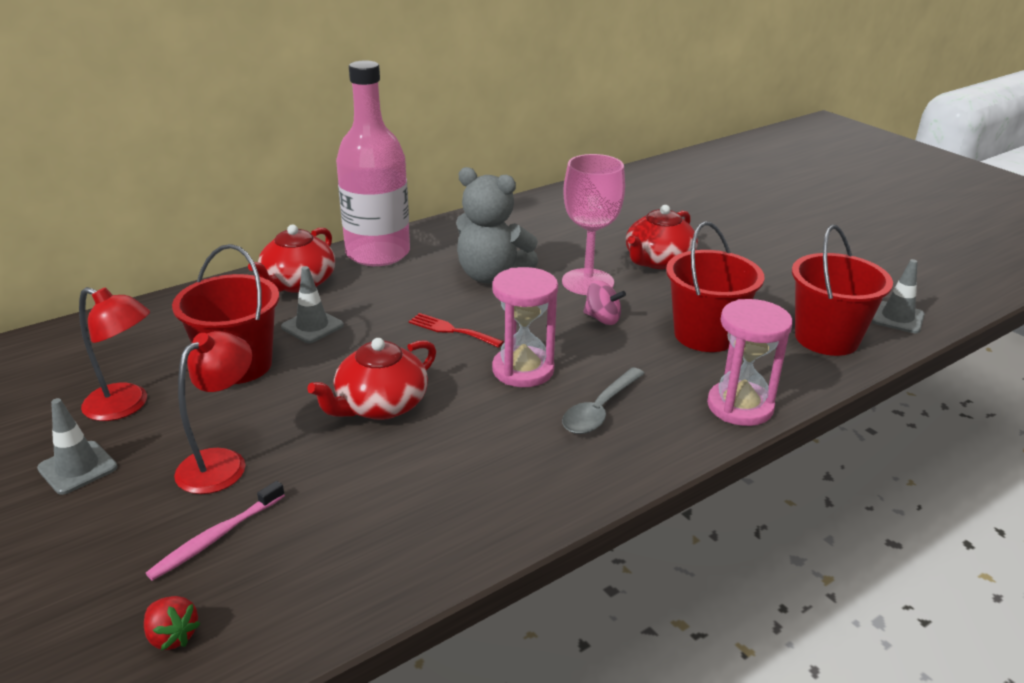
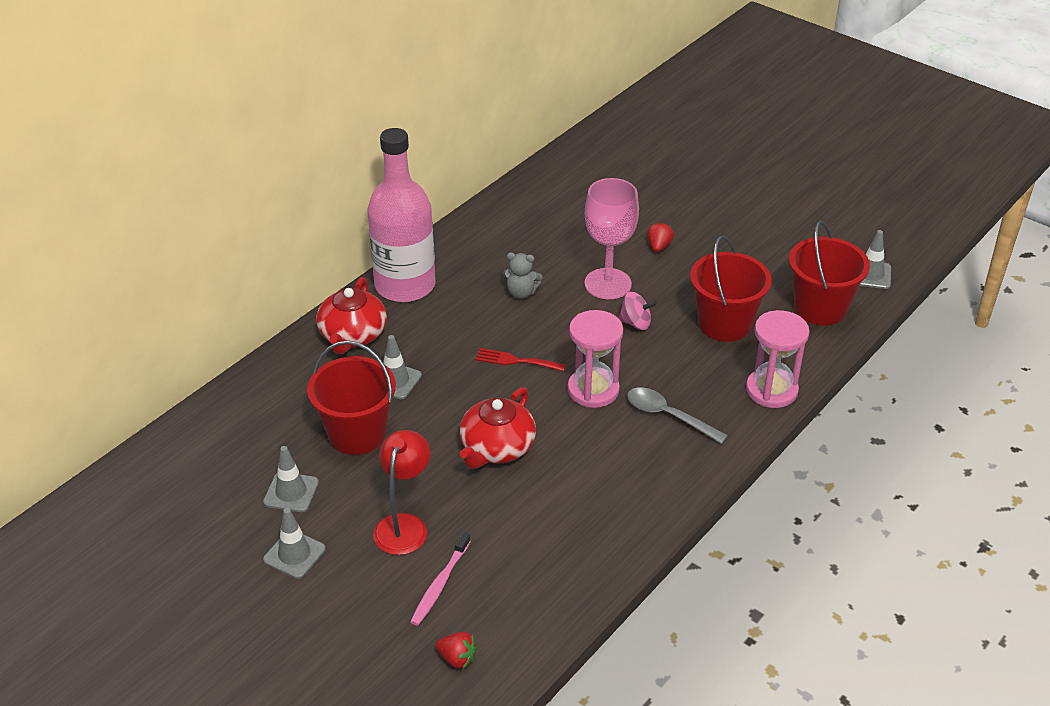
camera: 15 degrees left, 10 degrees up
(126, 406) = (291, 492): red lamp -> grey traffic cone
(492, 276) = (521, 292): grey teddy bear -> grey teddy bear, size x0.51
(600, 410) = (668, 416): grey spoon -> grey spoon turned 105 degrees clockwise
(658, 261) = (659, 246): red teapot -> red strawberry

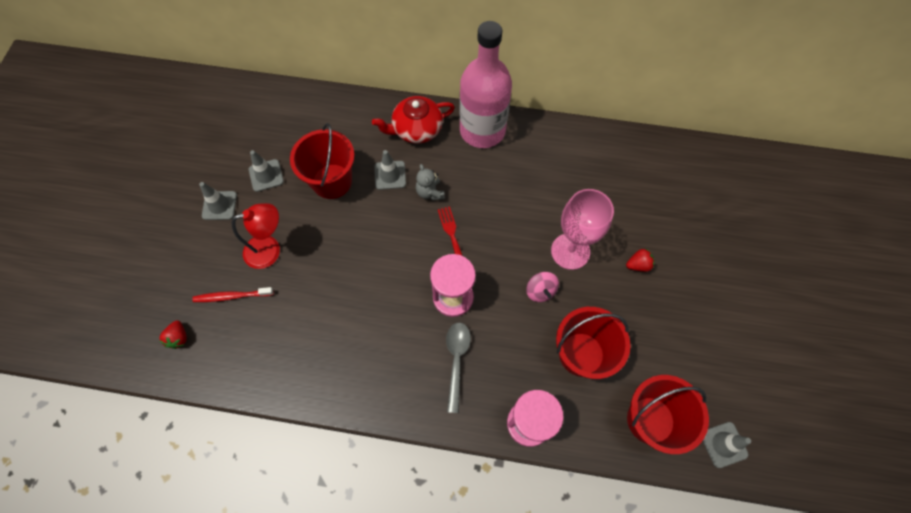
camera: 60 degrees right, 25 degrees up
(440, 584) = (232, 296): pink toothbrush -> red toothbrush
(496, 448) = (363, 266): red teapot -> none
(521, 292) = (522, 201): grey teddy bear -> grey teddy bear (430, 192)

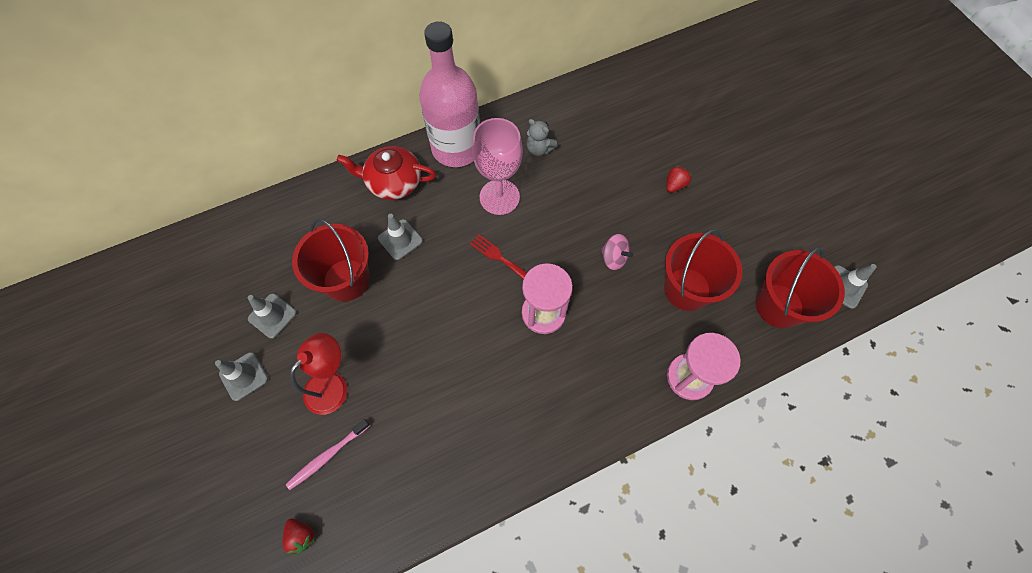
camera: 35 degrees left, 0 degrees up
(232, 296) = (327, 456): red toothbrush -> pink toothbrush
(416, 129) = (393, 182): red teapot -> red teapot turned 60 degrees clockwise
(430, 192) = (450, 232): grey teddy bear -> grey teddy bear (539, 149)
(456, 360) = (589, 366): grey spoon -> none
(570, 251) = (612, 208): pink goblet -> pink goblet (499, 197)

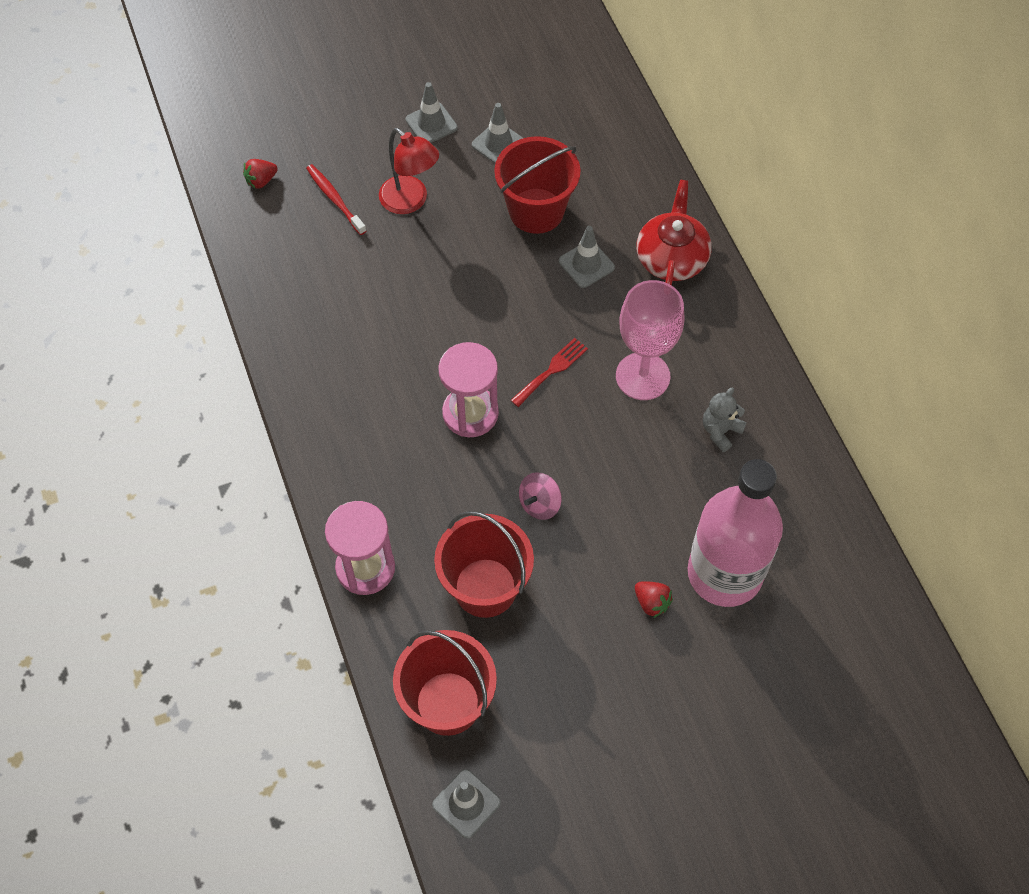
camera: 95 degrees right, 5 degrees down
(327, 456) = (335, 199): pink toothbrush -> red toothbrush
(456, 148) = (724, 330): pink bottle -> pink bottle (724, 573)

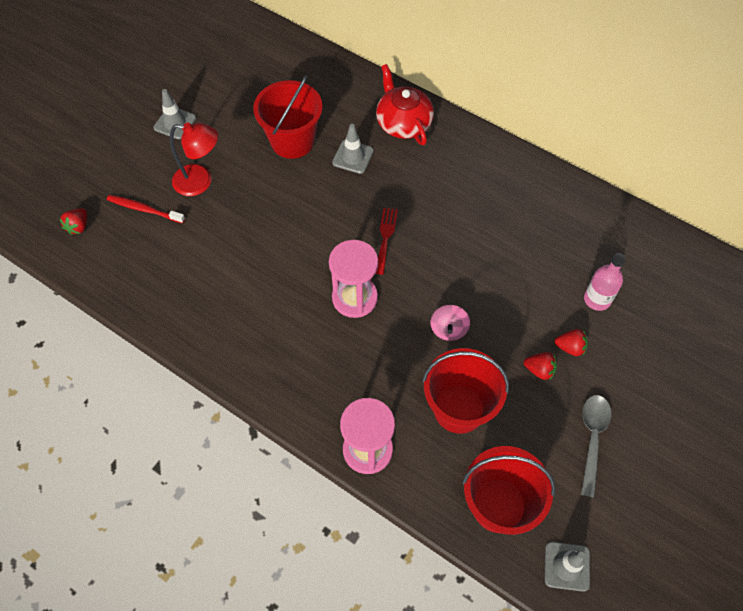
camera: 35 degrees left, 0 degrees up
(498, 144) = (232, 112): grey traffic cone -> none
(596, 706) = (592, 438): none -> grey spoon
(599, 604) = (539, 370): none -> red strawberry
(642, 376) = (446, 207): pink goblet -> none
(720, 431) = (521, 212): grey teddy bear -> none
(724, 573) = (597, 299): pink bottle -> pink bottle, size x0.47

